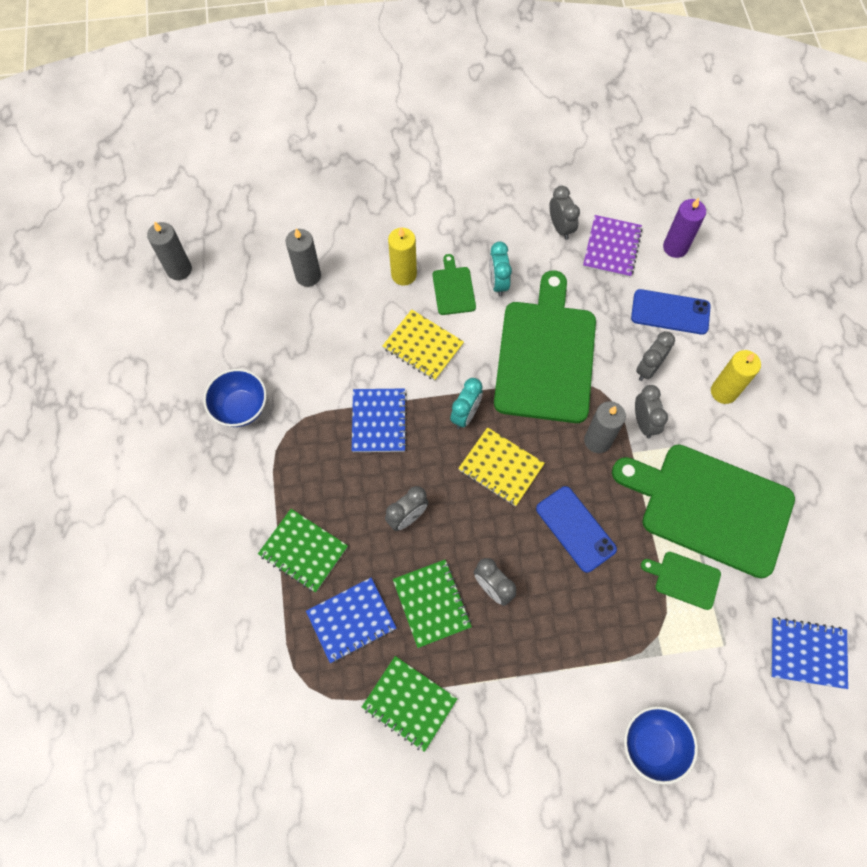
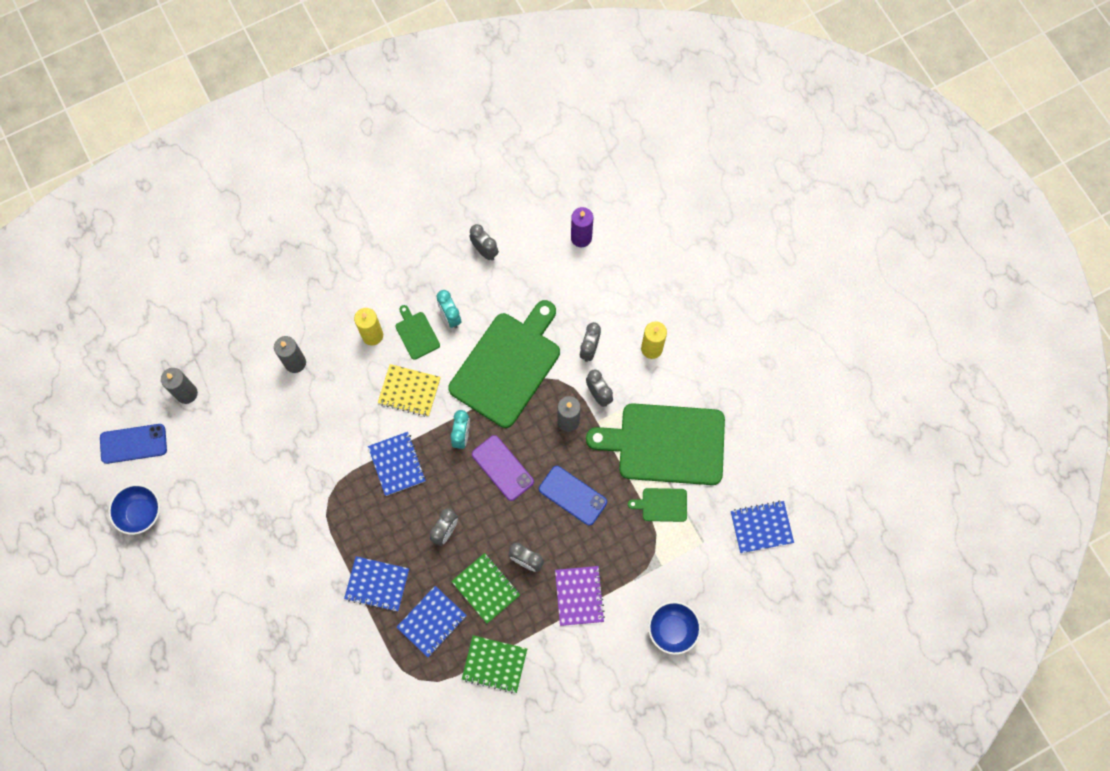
camera: 20 degrees left, 5 degrees up
(241, 408) = (285, 491): blue bowl -> blue bowl (141, 513)
(303, 551) = (377, 584): green notebook -> blue notebook
(501, 467) = (502, 468): yellow notebook -> purple phone
(546, 355) = (508, 365): green cutting board -> green cutting board turned 45 degrees clockwise
(611, 247) = (531, 255): purple notebook -> purple notebook (579, 596)
(670, 312) = (593, 296): blue phone -> blue phone (133, 444)

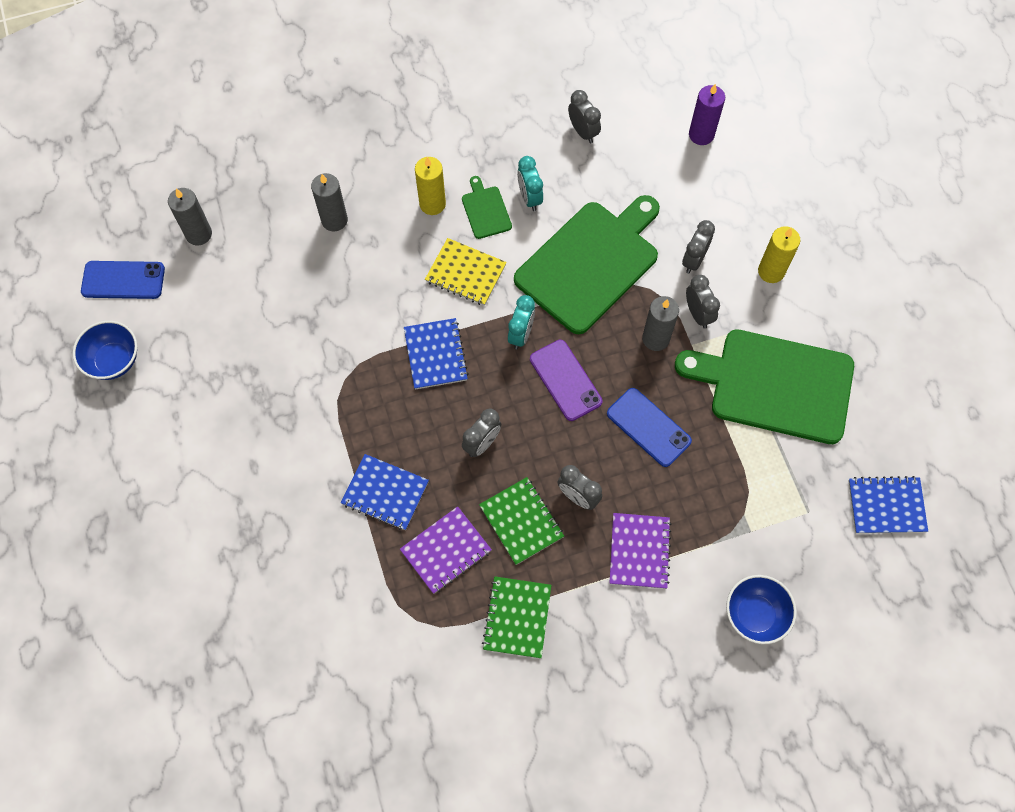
camera: 10 degrees right, 5 degrees down
(432, 621) = (446, 550): blue notebook -> purple notebook
(494, 664) = (517, 618): green notebook -> green notebook turned 75 degrees clockwise
(662, 505) = (760, 457): green cutting board -> none

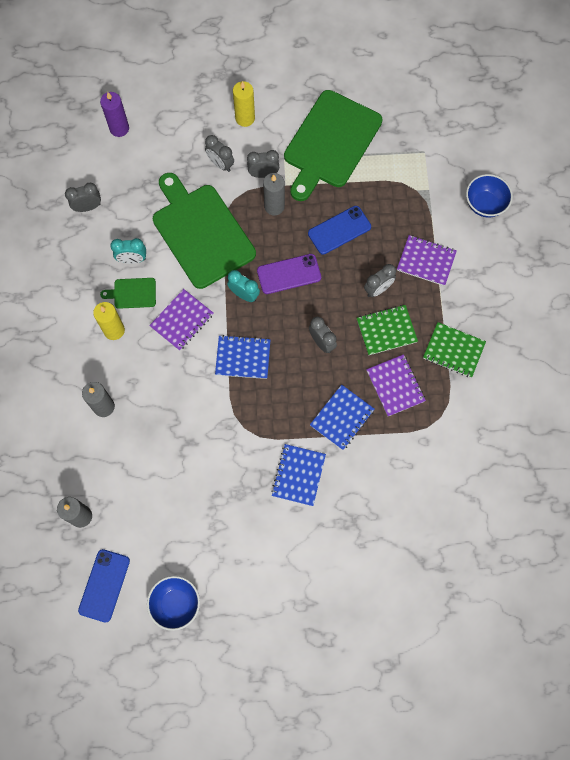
camera: 75 degrees left, 5 degrees up
(465, 273) = (182, 320): yellow notebook -> purple notebook
(886, 506) = (432, 106): blue notebook -> blue notebook (298, 475)

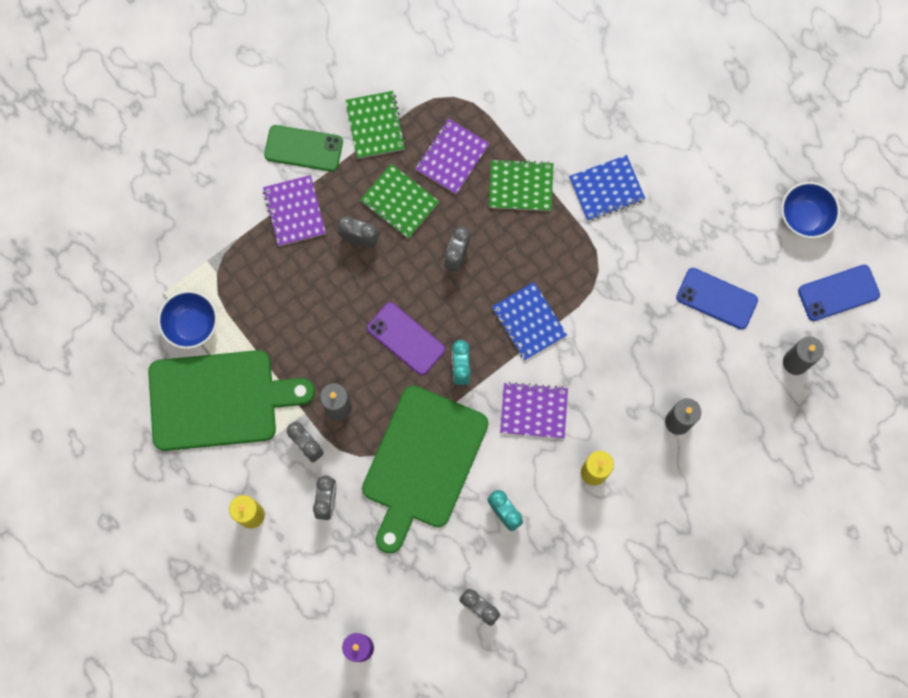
camera: 125 degrees left, 5 degrees up
(132, 293) = (541, 484): green cutting board -> none
(339, 230) = (319, 321): blue phone -> blue phone (716, 298)
(342, 418) = (521, 186): blue notebook -> green notebook
(468, 294) = (303, 148): none -> green phone
(484, 204) = (186, 193): blue bowl -> blue bowl (191, 325)

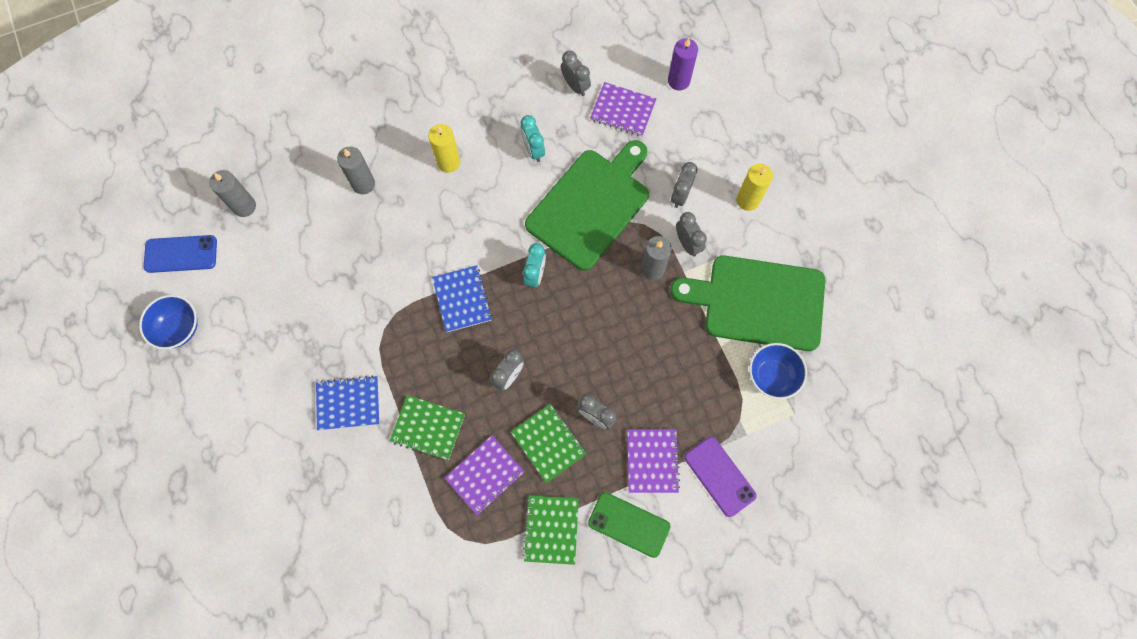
camera: 165 degrees left, 5 degrees down
(406, 338) = (577, 313): purple phone -> purple phone (719, 476)
(533, 411) = (482, 223): purple notebook -> purple notebook (623, 110)
(716, 298) = (288, 277): blue phone -> none

